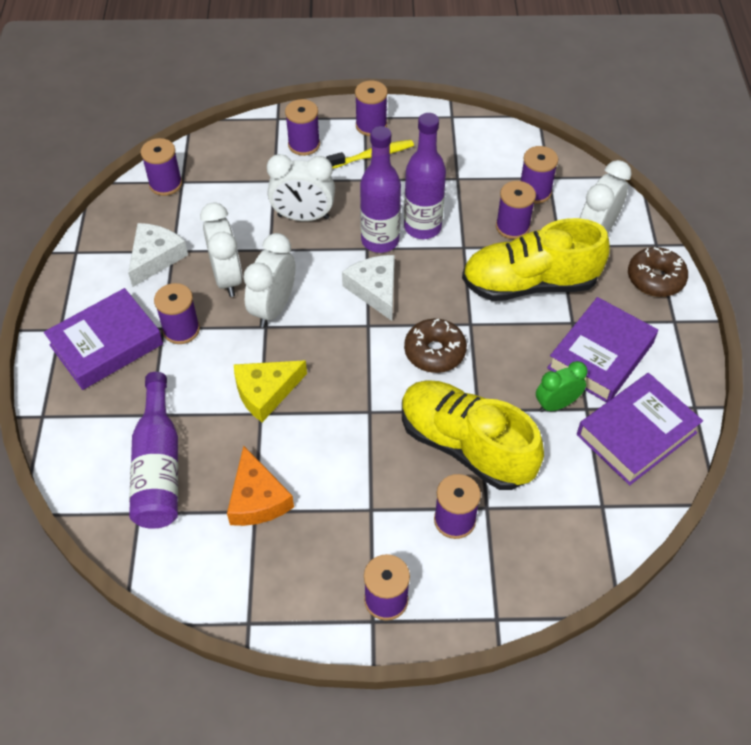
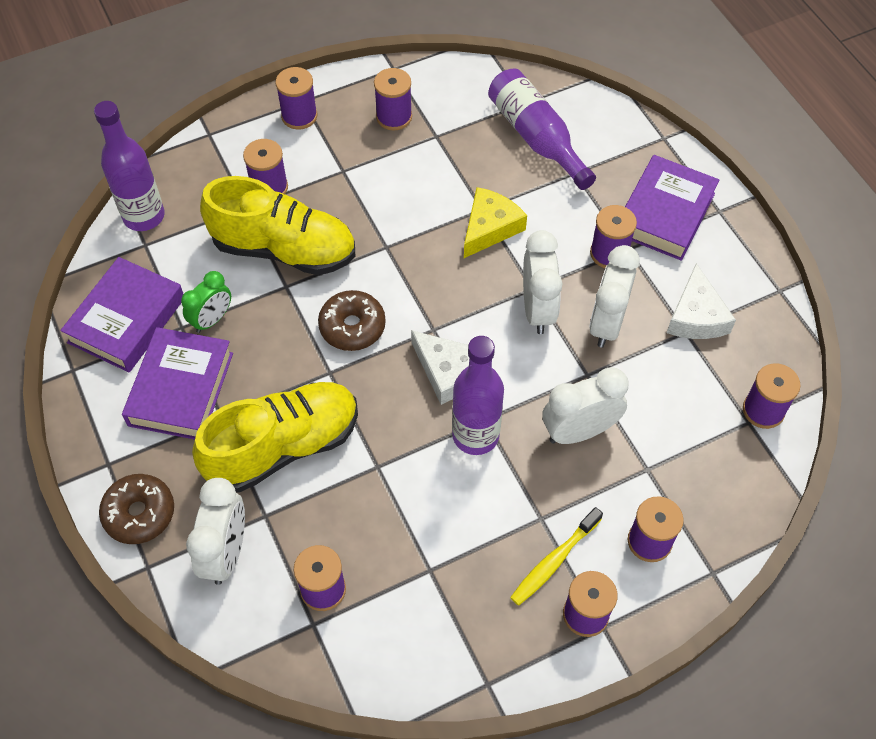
camera: 155 degrees right, 5 degrees up
(227, 278) = (607, 323): white clock -> white clock turned 60 degrees clockwise
(257, 498) = (440, 144): orange cheese -> none
(422, 227) = (437, 474): purple bottle -> purple bottle (144, 216)
(512, 227) = (331, 520): purple spool -> purple spool (394, 117)

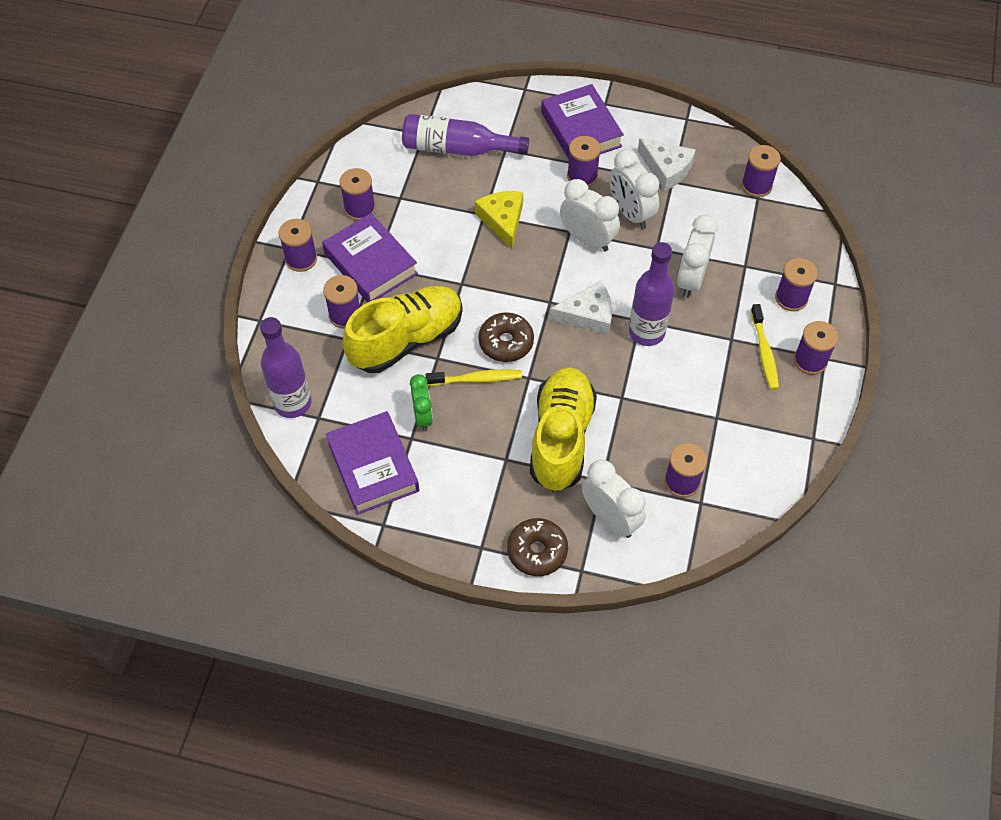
camera: 50 degrees left, 0 degrees up
(180, 389) = (461, 469): purple book -> purple book (370, 264)
(290, 332) = (477, 379): none -> yellow toothbrush

